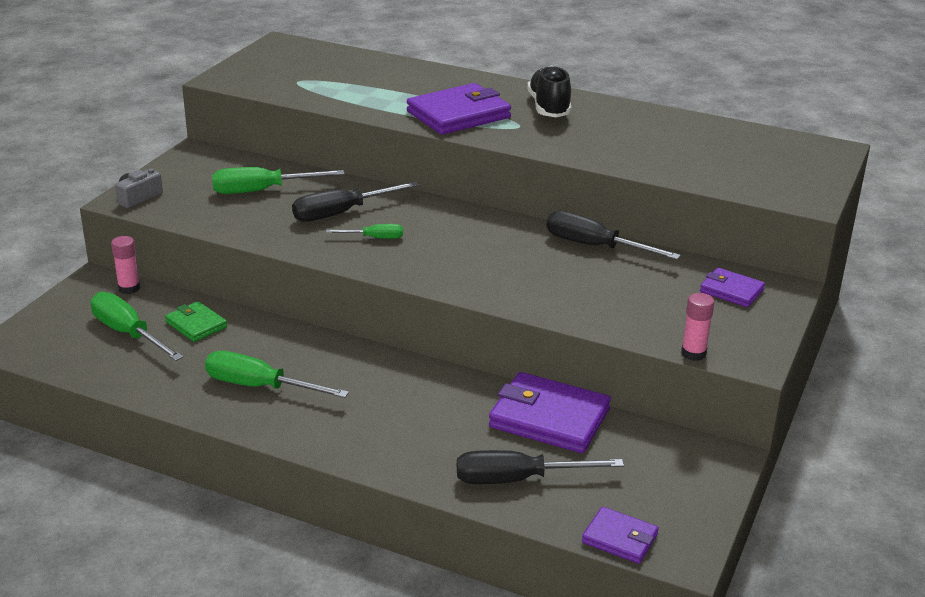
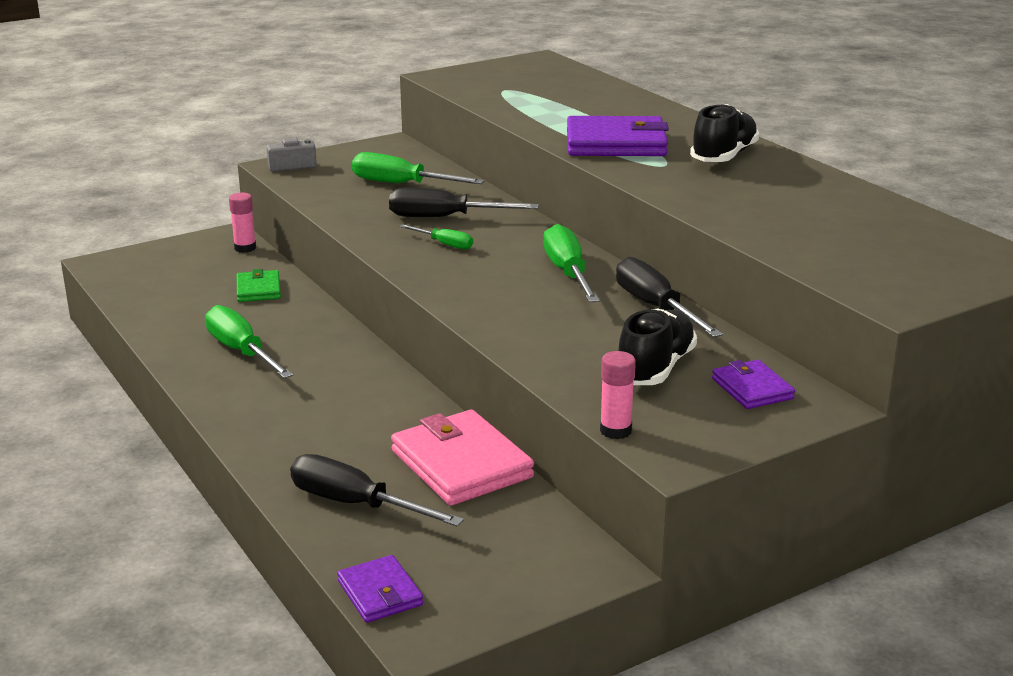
camera: 35 degrees right, 5 degrees down
(128, 333) = (198, 281): green screwdriver -> green screwdriver (568, 273)
(549, 418) = (461, 464): purple wallet -> pink wallet
(656, 296) = (655, 368): none -> black shoe

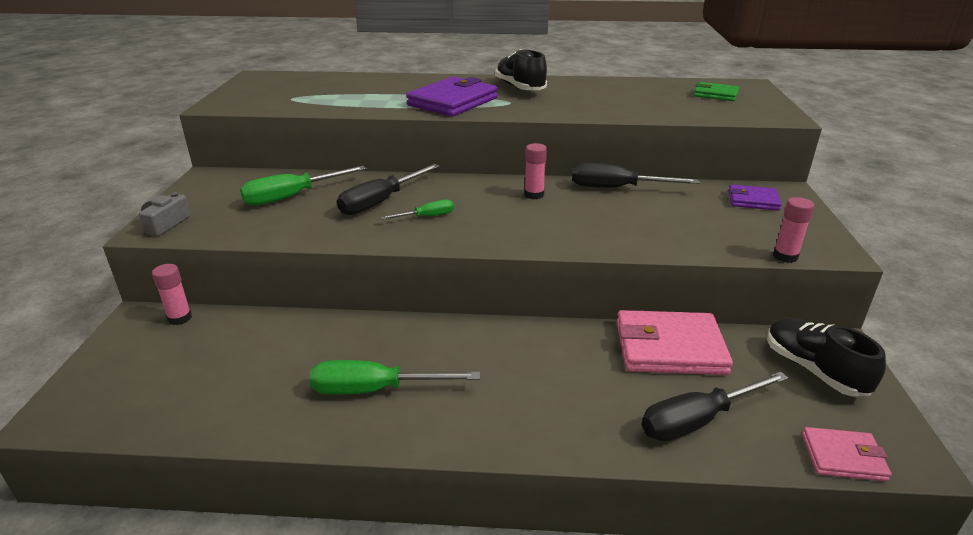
camera: 55 degrees left, 5 degrees up
(258, 289) = (271, 339): green wallet -> green wallet (715, 94)
(380, 593) = (843, 457): purple wallet -> pink wallet
(568, 273) = (534, 195): green screwdriver -> pink glue stick
(655, 368) = (704, 216): black shoe -> black shoe (813, 370)

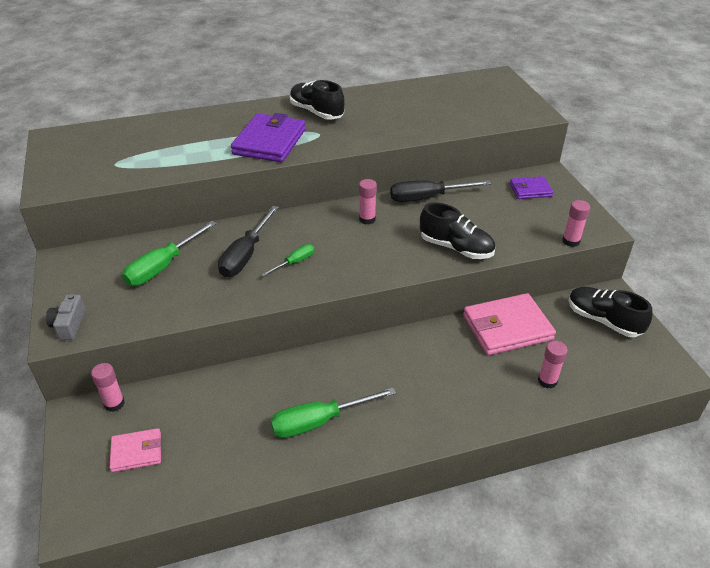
camera: 20 degrees left, 10 degrees up
(624, 236) = (456, 248): none -> black shoe
(698, 420) = (547, 381): black screwdriver -> pink glue stick
(715, 94) = (478, 94): green wallet -> none
(843, 457) = (639, 382): pink wallet -> pink wallet (136, 452)

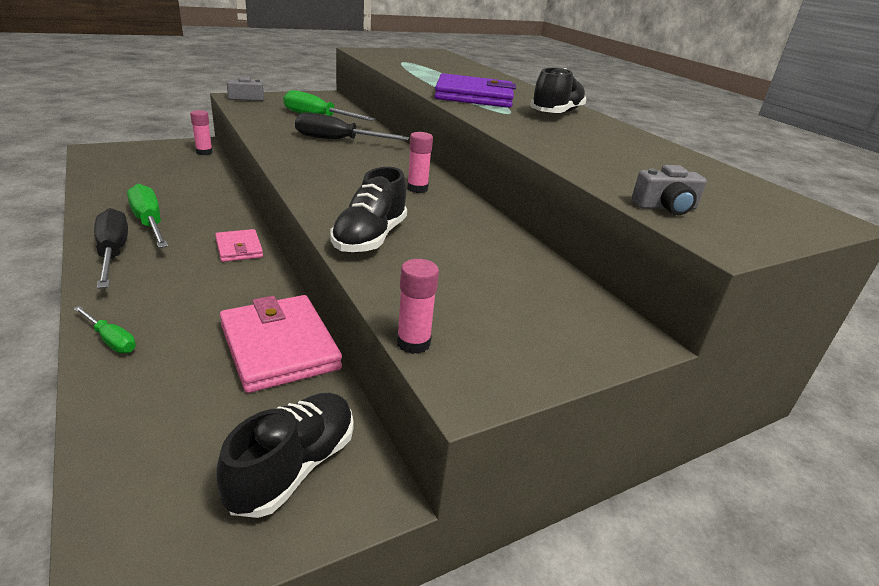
camera: 75 degrees right, 10 degrees down
(136, 452) = (150, 161): pink wallet -> pink wallet (239, 248)
(294, 262) = (327, 157): green screwdriver -> green screwdriver (111, 340)
(427, 198) = (483, 224): black screwdriver -> black screwdriver (113, 253)
(499, 117) = (665, 207): none -> grey camera
(530, 190) = (561, 311): purple wallet -> none
(547, 381) = (155, 380): pink glue stick -> none

